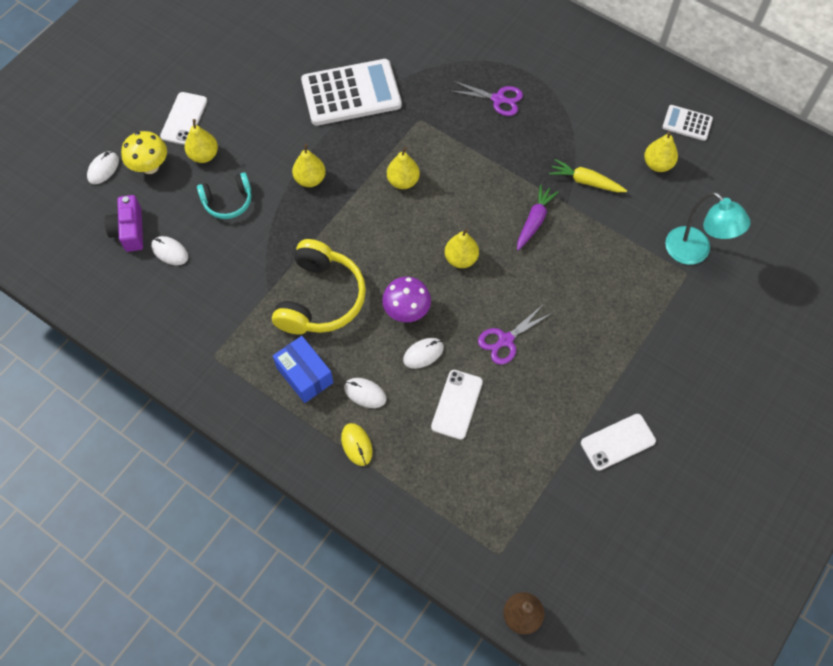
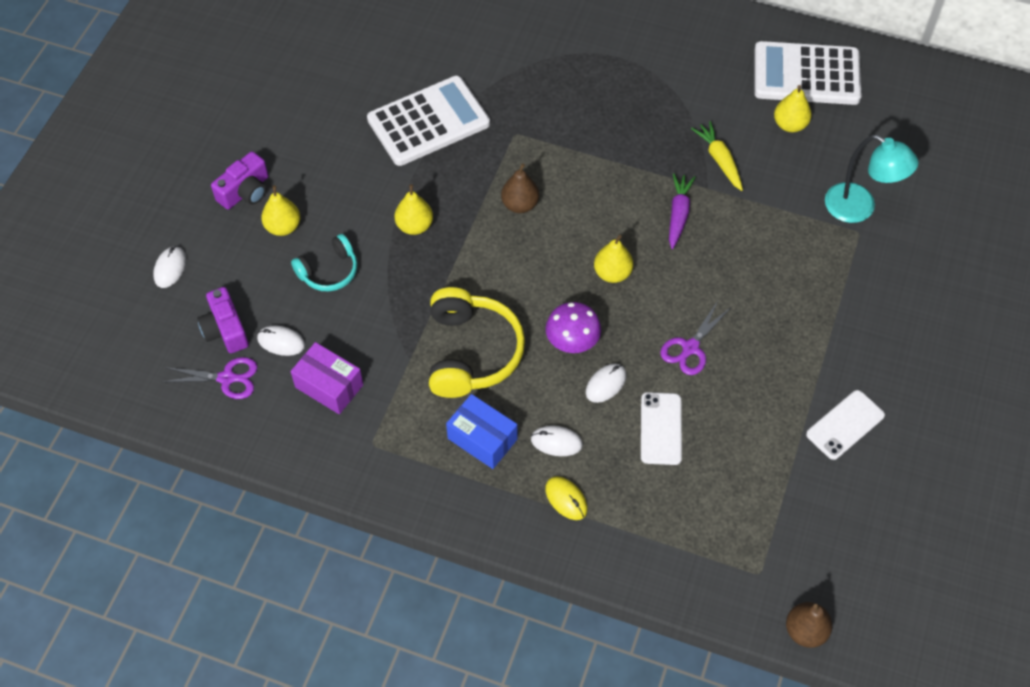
camera: 15 degrees left, 5 degrees down
(150, 167) = (224, 253): yellow mushroom -> none
(184, 118) = (245, 191): white phone -> purple camera
(195, 298) = (329, 386): none -> purple box
(403, 181) = (520, 204): yellow pear -> brown pear
(498, 99) = (595, 93): purple scissors -> purple scissors (227, 378)
(586, 181) = (719, 160): yellow carrot -> yellow carrot turned 60 degrees clockwise
(687, 123) = (806, 75): white calculator -> white calculator, size x2.07

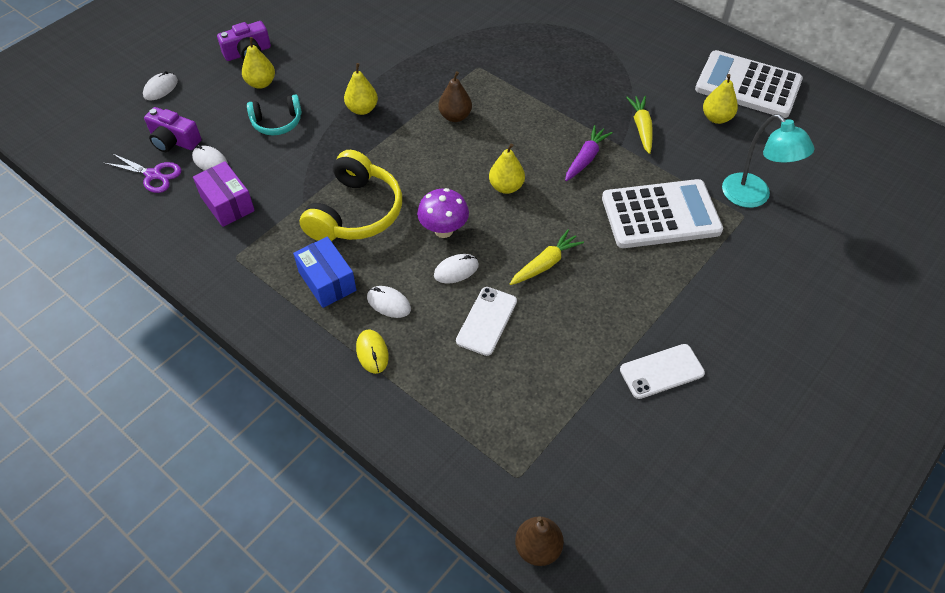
camera: 20 degrees right, 5 degrees down
(225, 329) = (174, 141): purple camera -> purple camera turned 60 degrees counterclockwise
(428, 121) = (414, 42): white calculator -> white calculator (660, 214)
(690, 348) = (545, 264): purple scissors -> yellow carrot

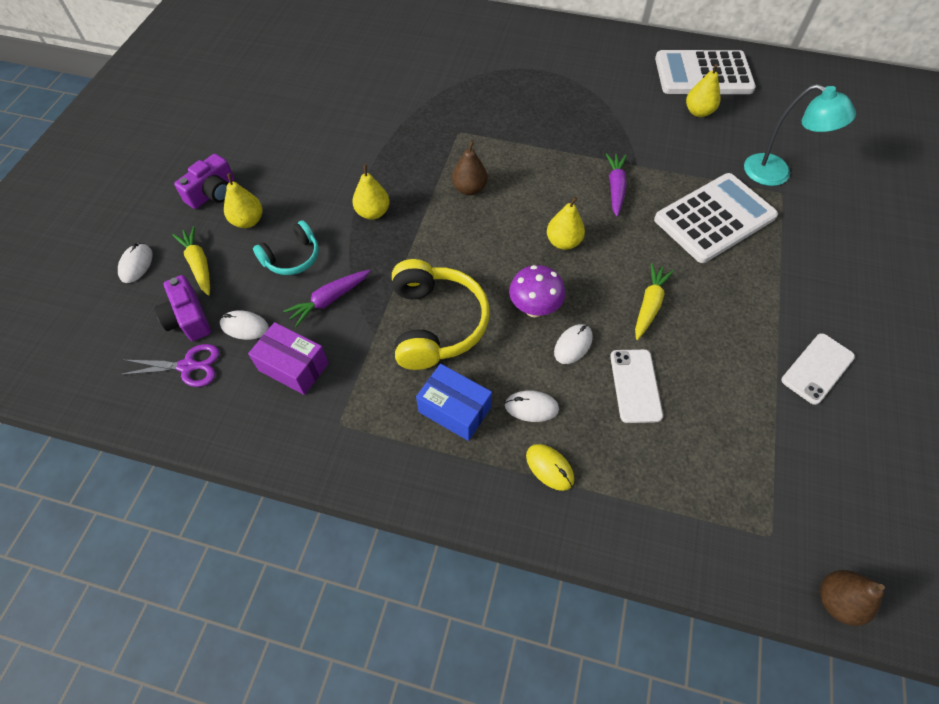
camera: 25 degrees left, 5 degrees up
(174, 141) = (188, 318): purple camera -> purple camera turned 60 degrees clockwise
(285, 164) = (329, 300): none -> purple carrot
(641, 128) = (643, 142): yellow carrot -> yellow carrot (199, 265)

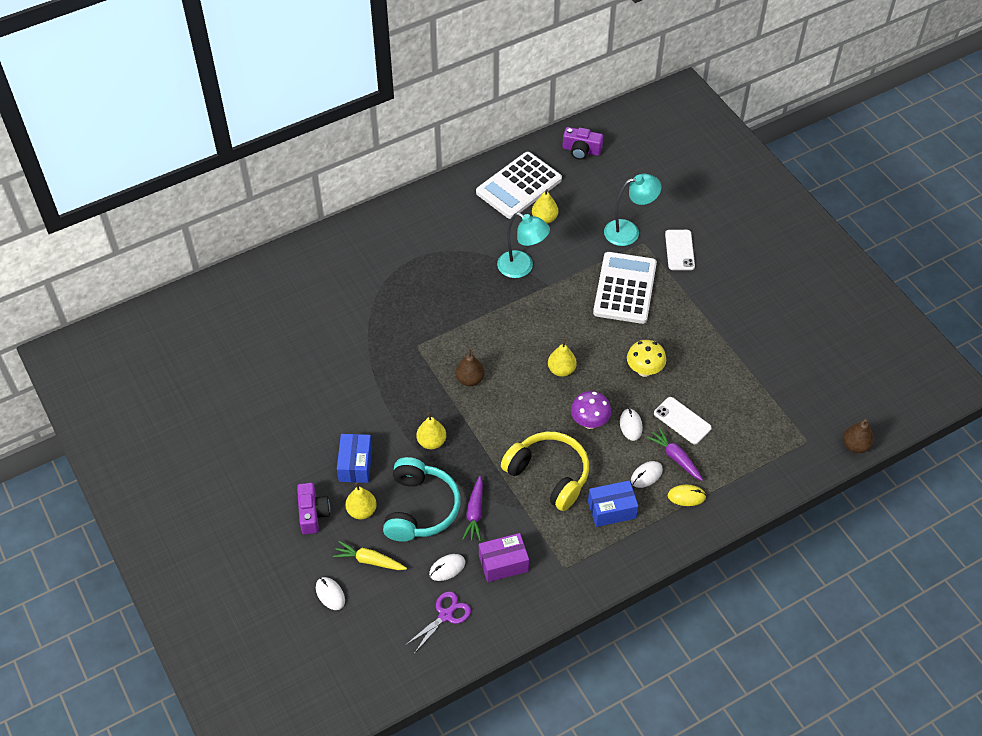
camera: 45 degrees left, 5 degrees down
(188, 318) = (408, 593): purple camera -> purple camera (581, 150)
(292, 182) = (355, 464): none -> blue box
(292, 257) = (420, 508): turquoise headphones -> turquoise headphones, size x1.72
(615, 188) = (552, 311): purple carrot -> purple carrot (675, 458)
(629, 135) = (522, 268): none -> turquoise lamp
(649, 305) = (644, 370): yellow carrot -> yellow mushroom
(817, 368) = (753, 339): white phone -> white phone (679, 250)

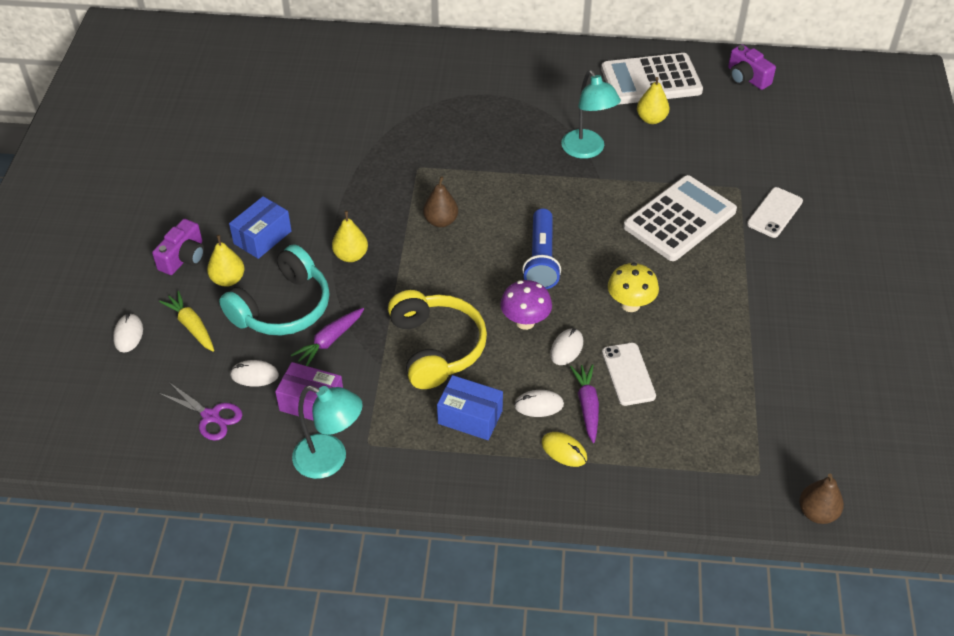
camera: 35 degrees right, 5 degrees down
(446, 615) = (211, 416): purple scissors -> purple scissors turned 45 degrees clockwise
(561, 370) = (541, 259): yellow pear -> blue flashlight
(629, 231) = (732, 170): turquoise lamp -> turquoise lamp (330, 460)

